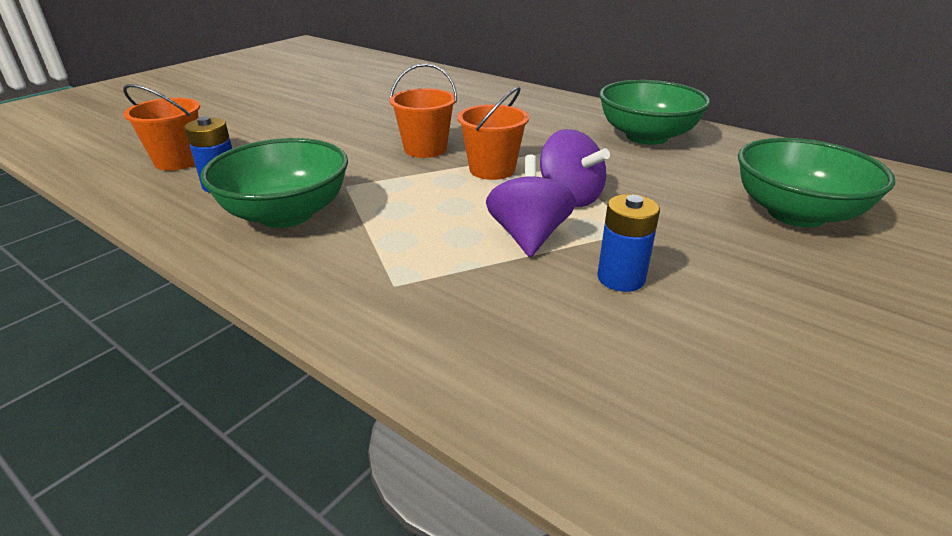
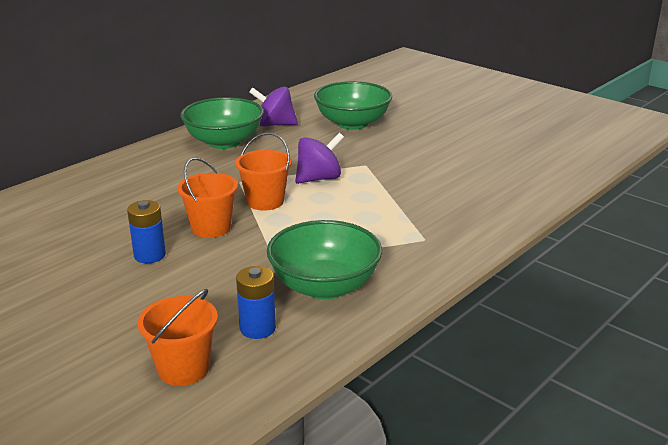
camera: 85 degrees left, 5 degrees down
(528, 236) = (370, 196): purple spinning top -> purple spinning top (275, 125)
(621, 278) = (417, 176): blue battery -> blue battery (150, 255)

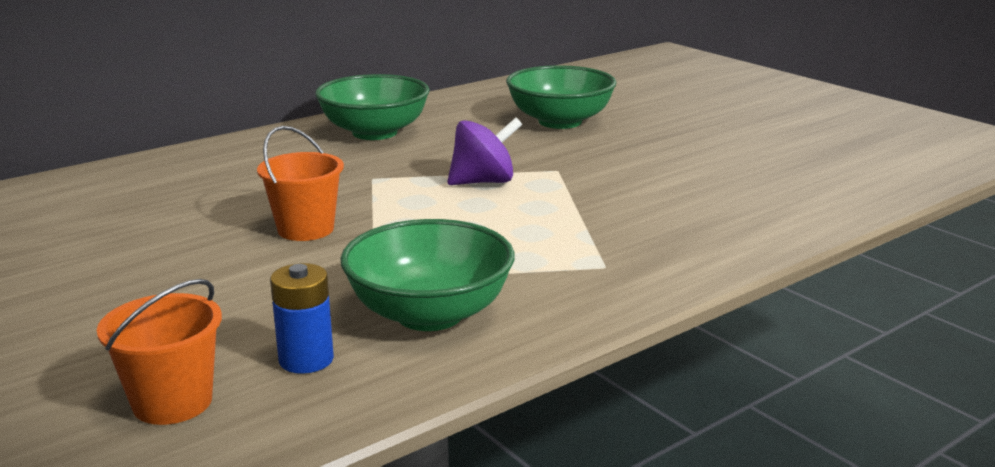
camera: 10 degrees right, 5 degrees down
(150, 255) = (205, 255): blue battery -> none
(265, 201) = (396, 203): orange bucket -> none
(275, 125) = (452, 117): purple spinning top -> none

